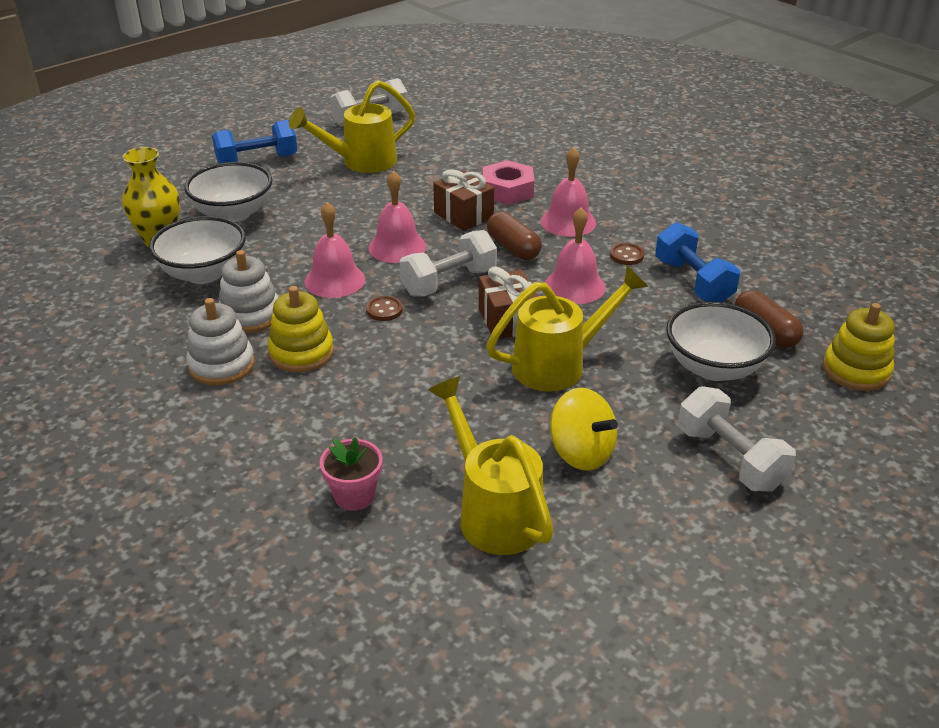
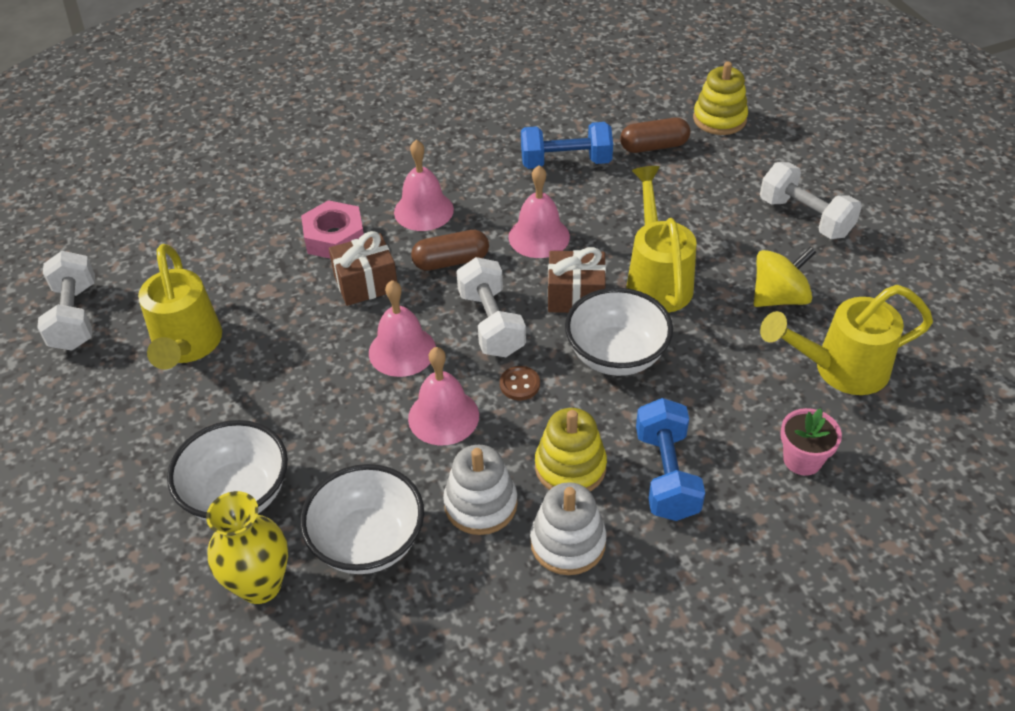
camera: 70 degrees left, 10 degrees up
(257, 161) = (108, 452): blue dumbbell -> blue dumbbell (666, 475)
(626, 255) = (504, 189): brown button -> none
(714, 367) = (691, 189): white bowl -> white bowl (616, 355)
(730, 459) = (805, 217): white dumbbell -> white dumbbell turned 60 degrees clockwise

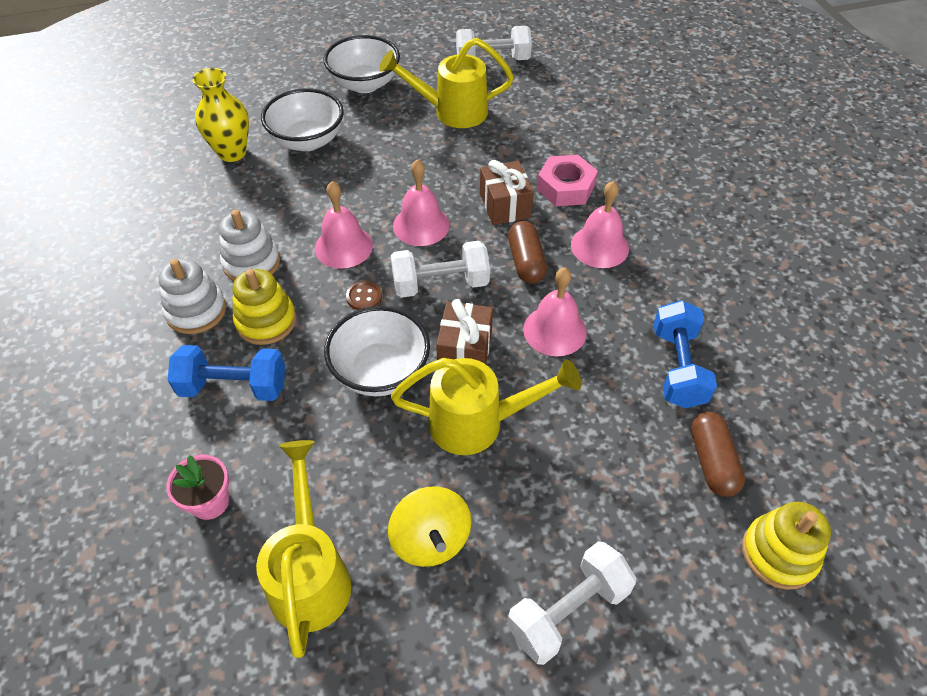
camera: 95 degrees right, 5 degrees up
(368, 542) = (244, 202): white bowl -> white bowl (365, 84)

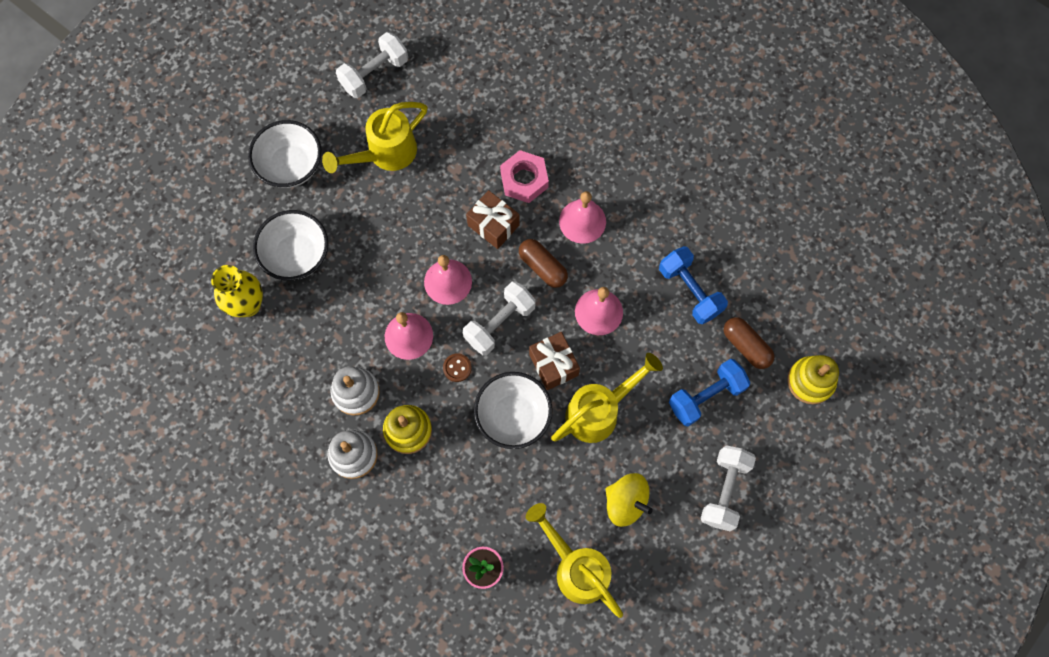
camera: 35 degrees left, 20 degrees up
(234, 387) = (430, 490): blue dumbbell -> blue dumbbell (706, 396)

